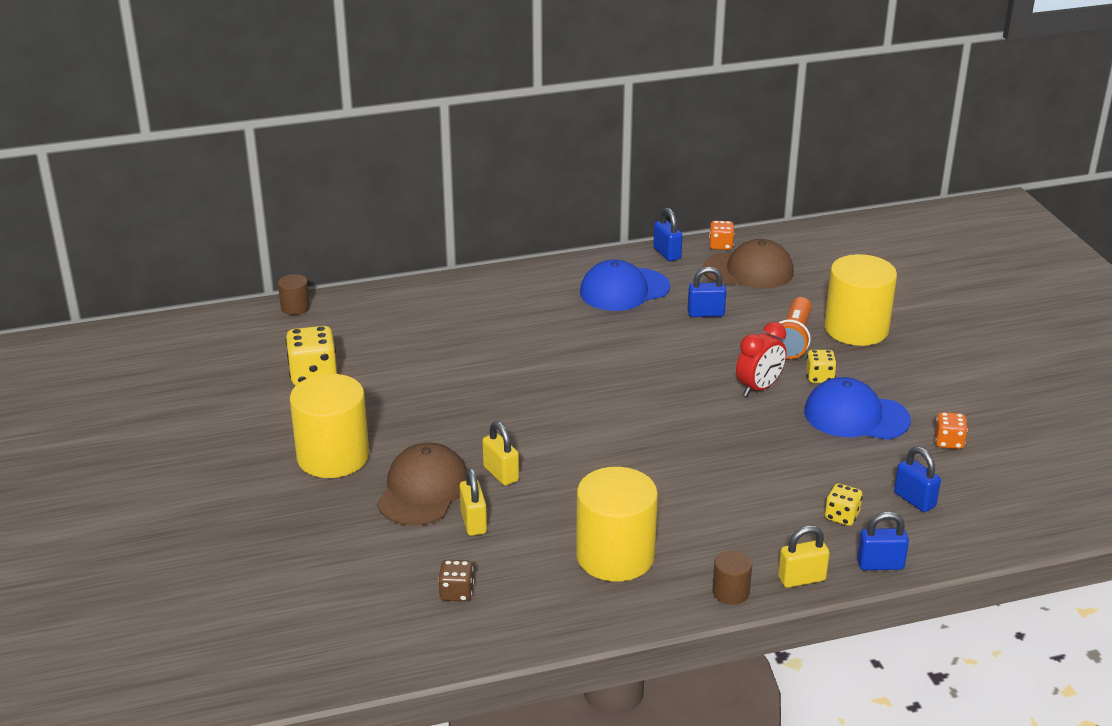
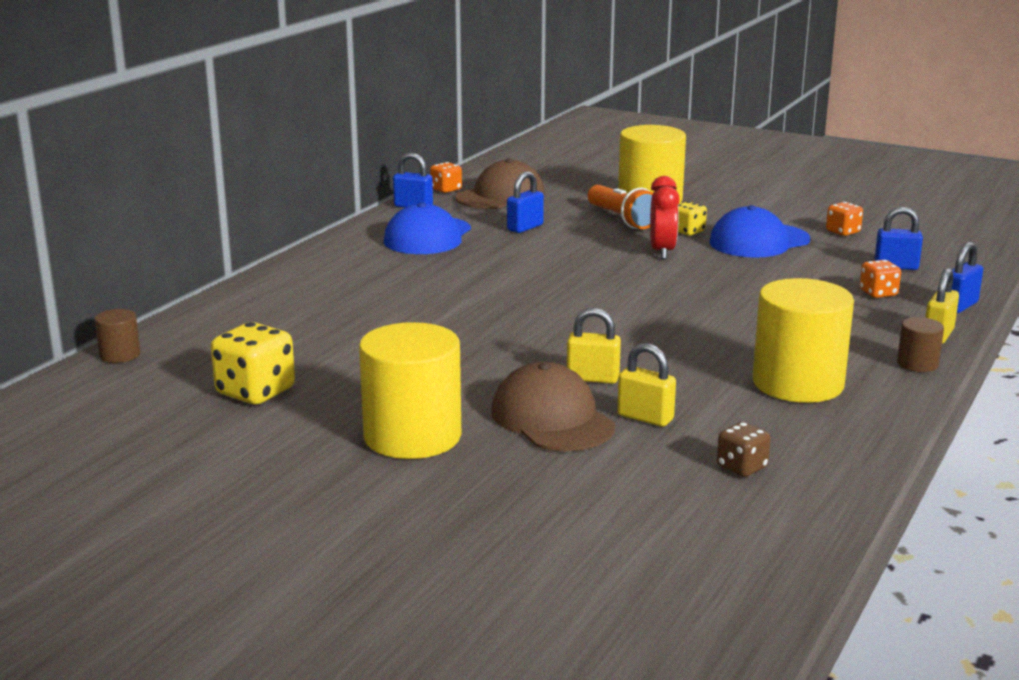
camera: 45 degrees left, 10 degrees down
(842, 516) = (878, 293): yellow dice -> orange dice

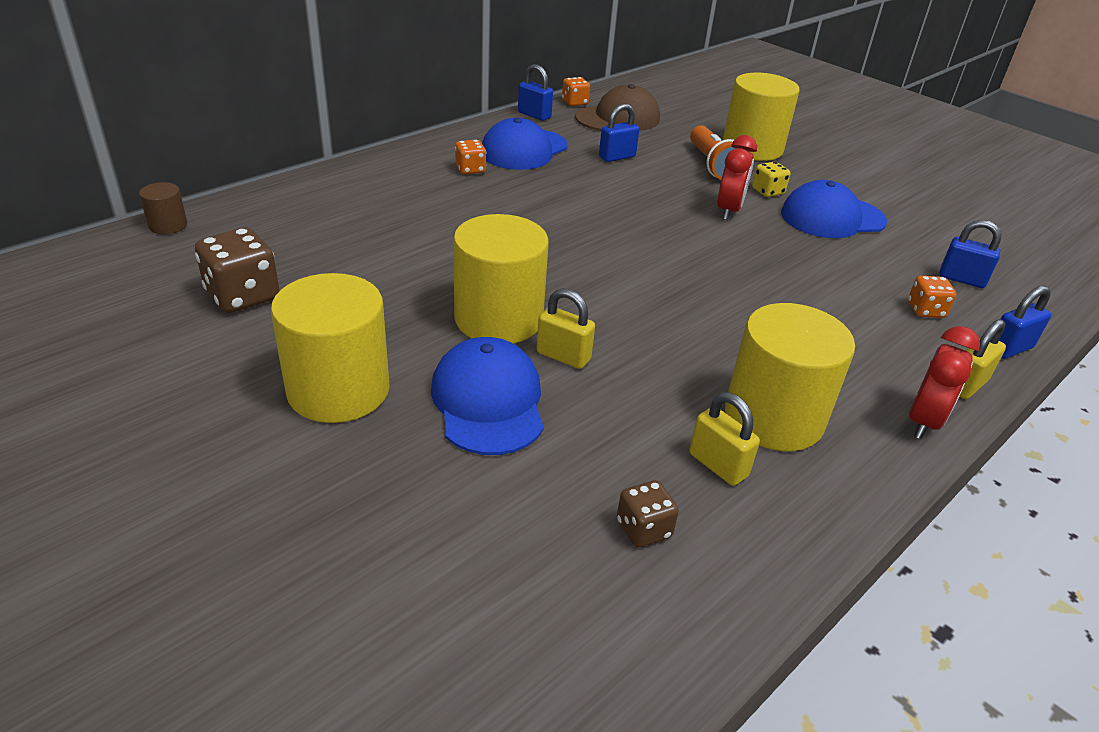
camera: 15 degrees right, 15 degrees up
(255, 392) = (243, 296): yellow dice -> brown dice
(513, 364) = (498, 319): none -> yellow cylinder
(552, 419) = (488, 401): brown cap -> blue cap
(645, 418) = (583, 425): yellow padlock -> yellow padlock (718, 465)
(843, 232) = (925, 223): orange dice -> orange dice (470, 169)
(917, 364) = (923, 421): brown cylinder -> red clock

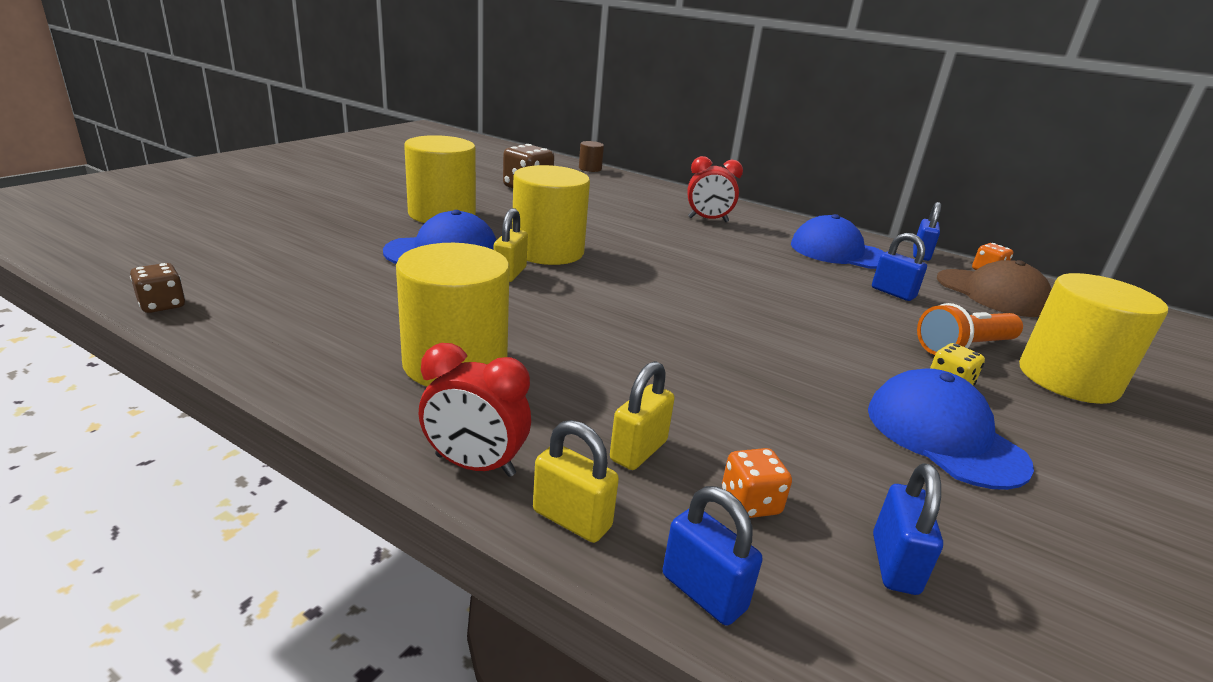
camera: 75 degrees right, 10 degrees down
(470, 169) = (769, 234): orange dice -> none
(643, 529) = (305, 302): brown dice -> brown dice (162, 305)
(718, 465) = (381, 333): yellow padlock -> yellow padlock (638, 451)
(728, 211) = (856, 354): red clock -> red clock (708, 220)

